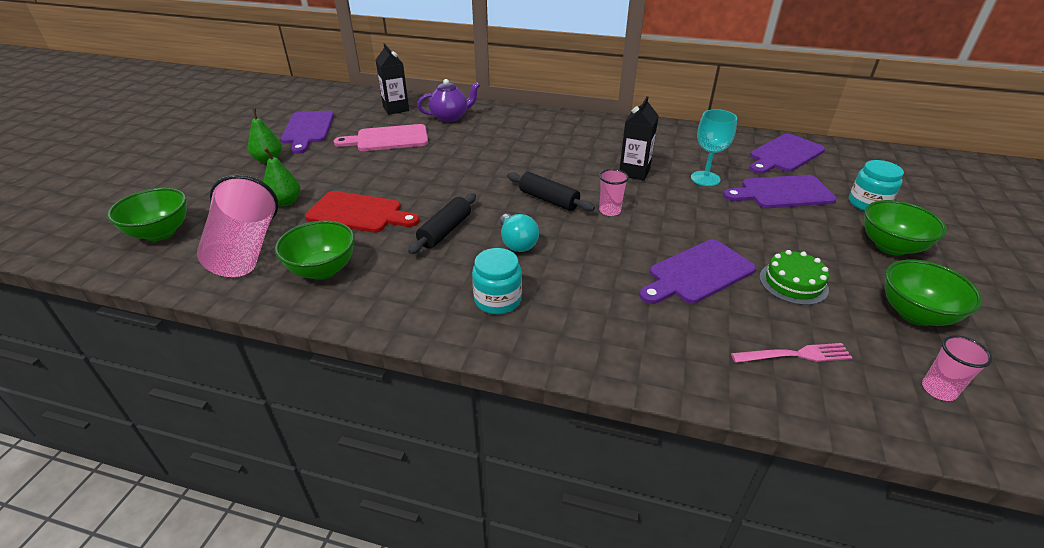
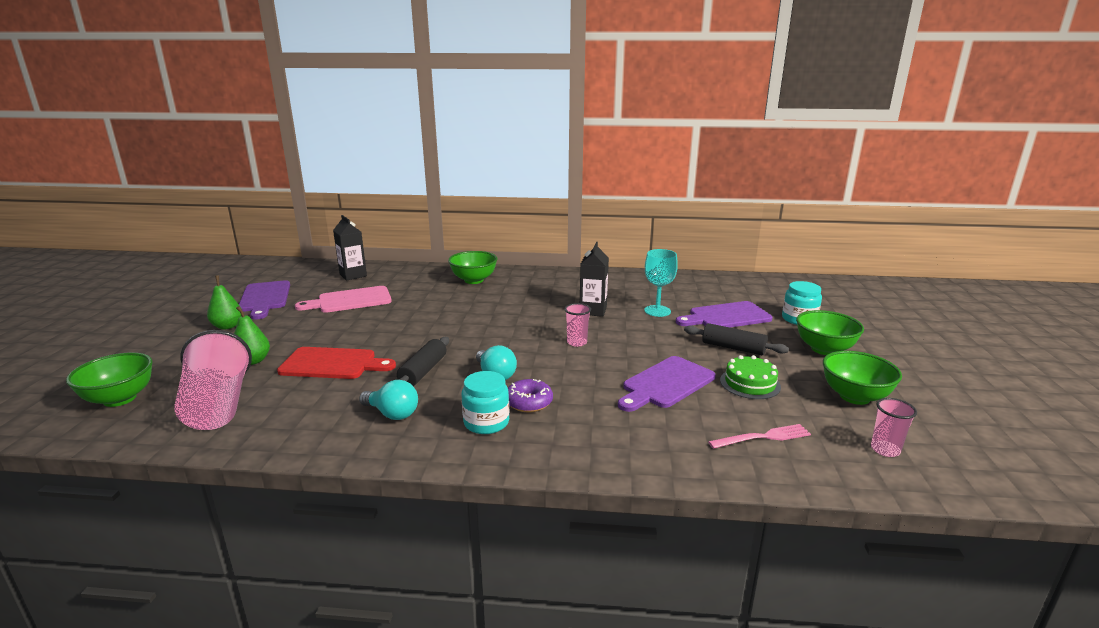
camera: 10 degrees left, 15 degrees down
(323, 270) = (305, 415): green bowl -> green bowl (474, 280)
(406, 278) = (392, 414): none -> turquoise light bulb
(450, 117) = (409, 279): purple teapot -> none
(545, 280) = (529, 402): none -> purple donut
(548, 200) = (518, 338): black rolling pin -> black rolling pin (733, 348)
(784, 154) = (721, 288): purple cutting board -> none

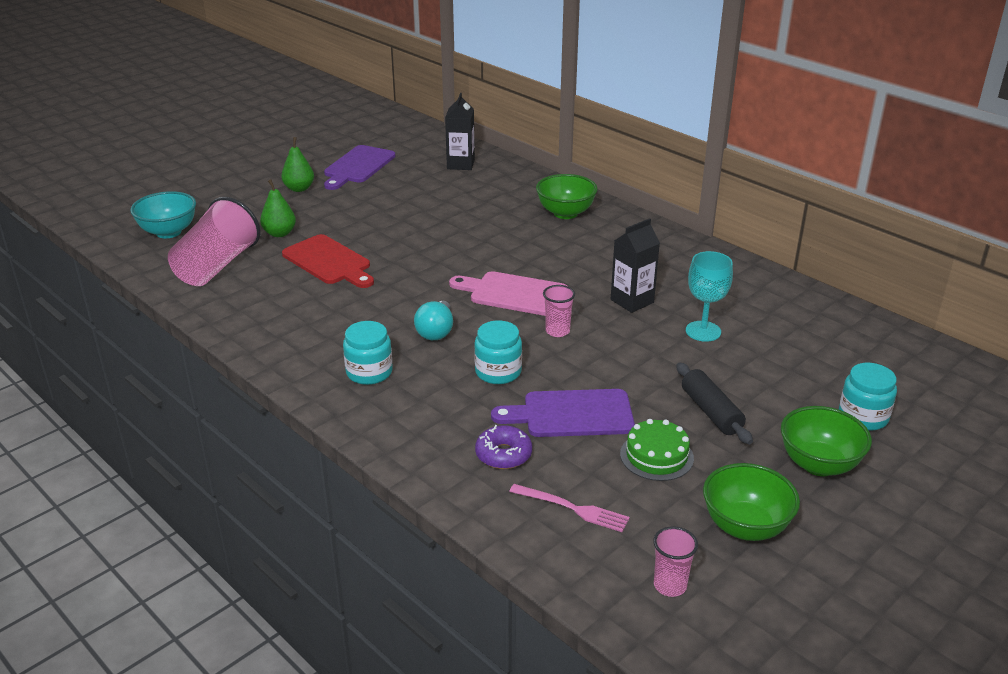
camera: 40 degrees right, 10 degrees up
(120, 399) = (168, 232): green bowl -> turquoise bowl
(350, 300) = (421, 196): pink cutting board -> pink cutting board (514, 294)
(392, 414) = (315, 330): turquoise light bulb -> none
(423, 371) = (385, 301): black rolling pin -> none
(529, 402) = (426, 371): purple donut -> purple donut (503, 454)
(579, 381) = (498, 372): none -> turquoise jar
(726, 317) = (773, 373): purple cutting board -> none

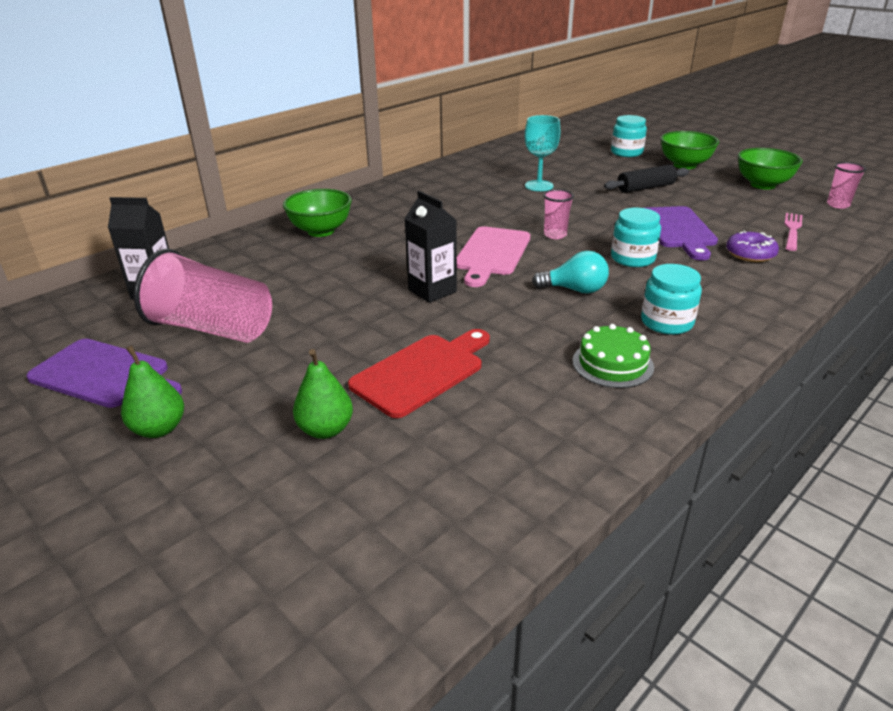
camera: 90 degrees left, 0 degrees up
(168, 232) = (287, 587): turquoise bowl -> none
(217, 266) = (432, 486): pink cup -> pink cup (212, 328)
(632, 301) = (497, 207): black carton -> black carton (432, 291)
(656, 456) = (709, 204): green cake -> green cake (612, 364)

